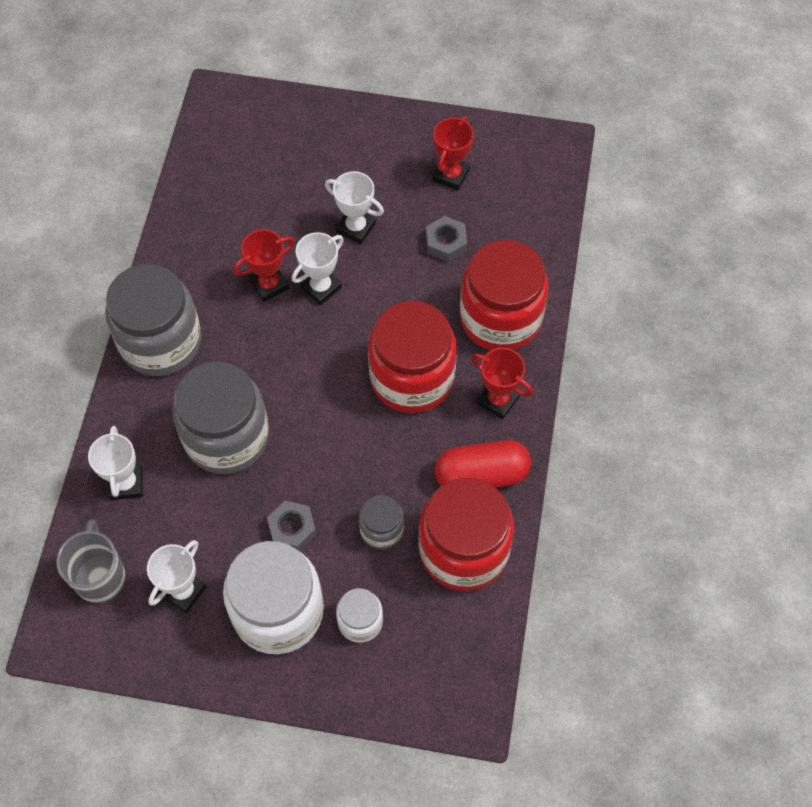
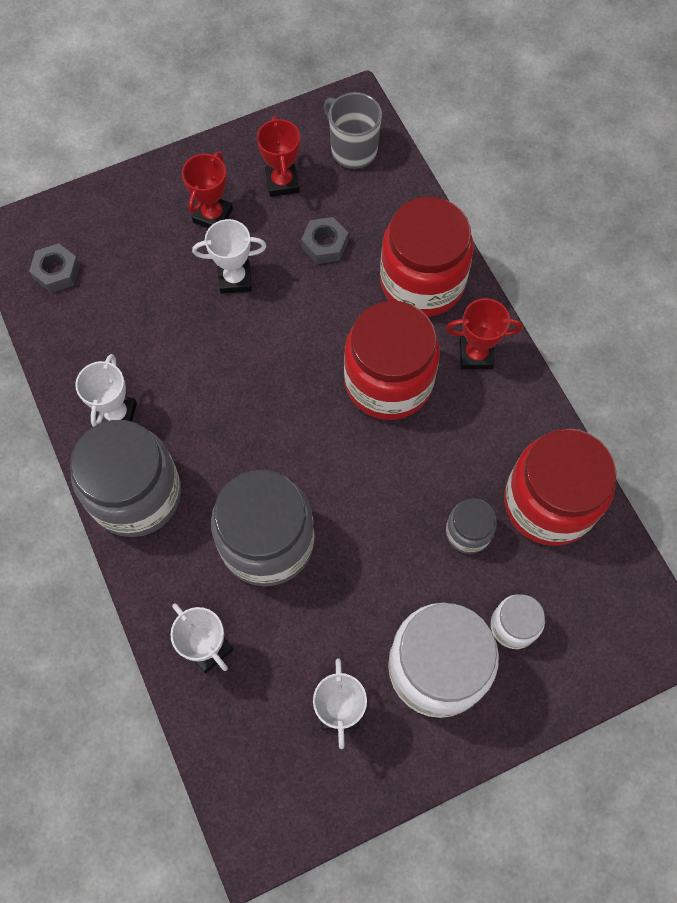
camera: 35 degrees left, 5 degrees up
(100, 576) = (252, 751): grey mug -> grey mug (352, 150)
(269, 285) = (196, 378): red trophy -> red trophy (213, 216)
(292, 529) = (391, 585): grey nut -> grey nut (56, 272)
(321, 287) = (246, 352): white trophy -> white trophy (117, 415)
(481, 475) = (513, 428): red capsule -> none

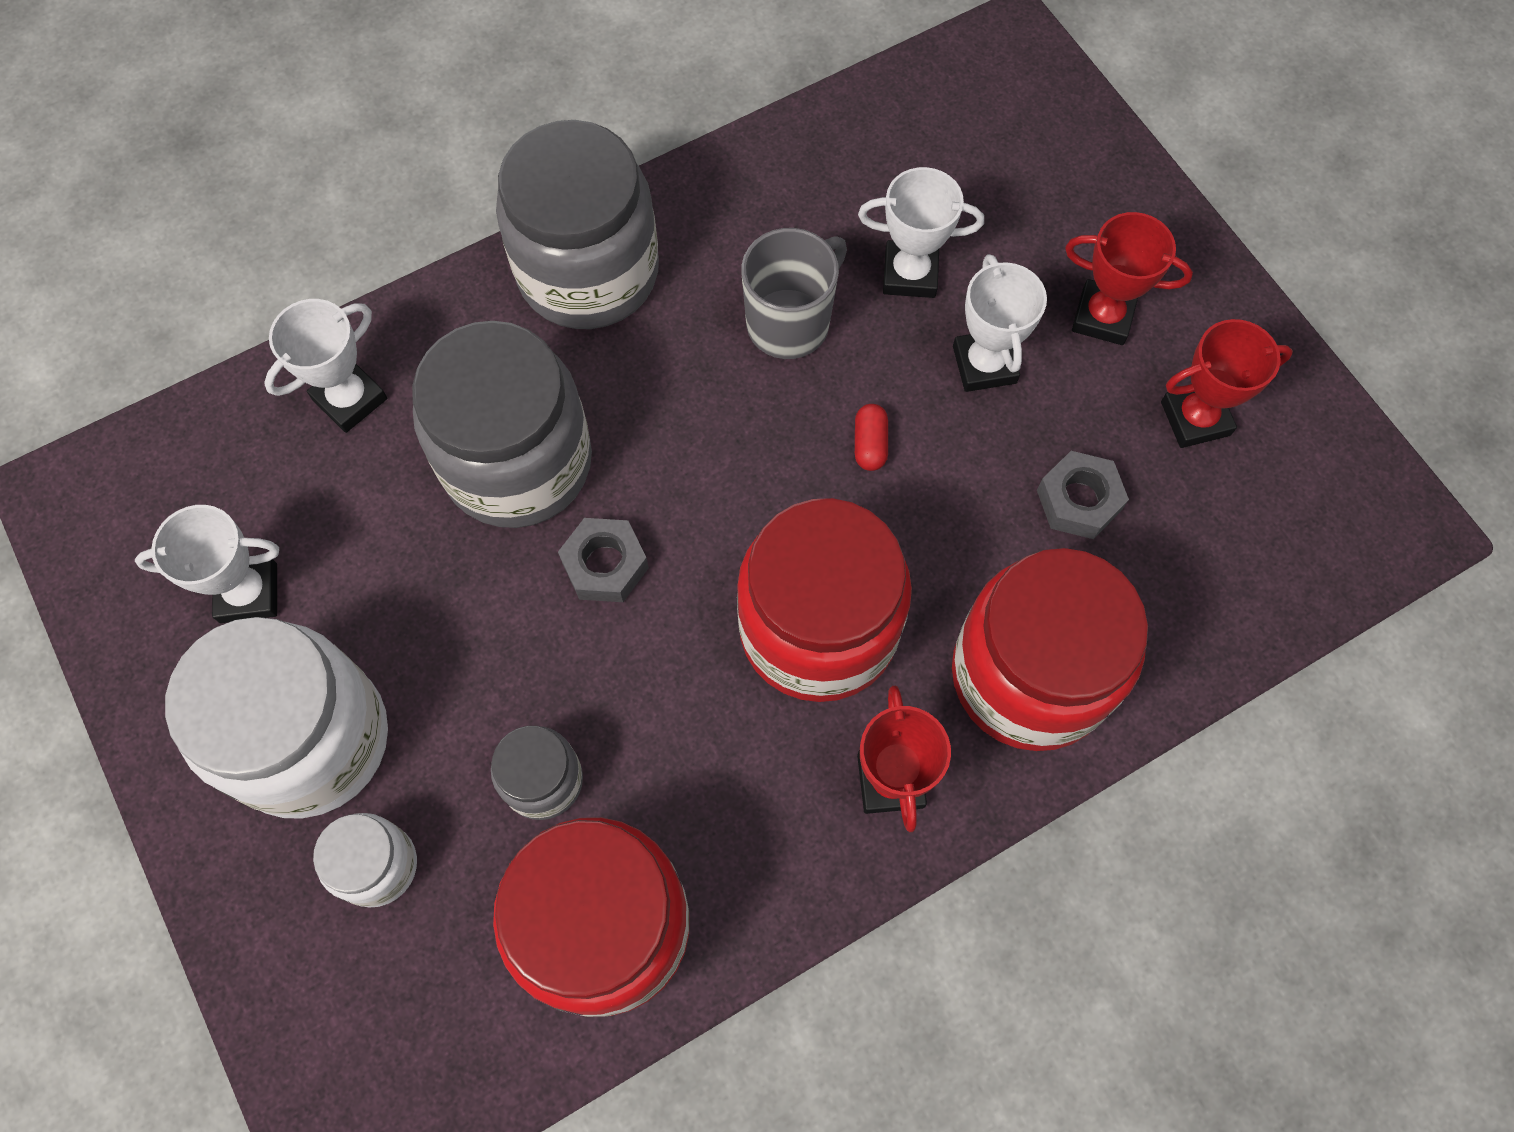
camera: 85 degrees right, 0 degrees up
(56, 272) = (954, 113): grey nut -> grey nut (605, 565)
(117, 415) = (717, 229): white trophy -> white trophy (910, 274)
(278, 343) = (870, 444): none -> red capsule
(352, 150) = (1296, 532): grey mug -> grey mug (790, 322)

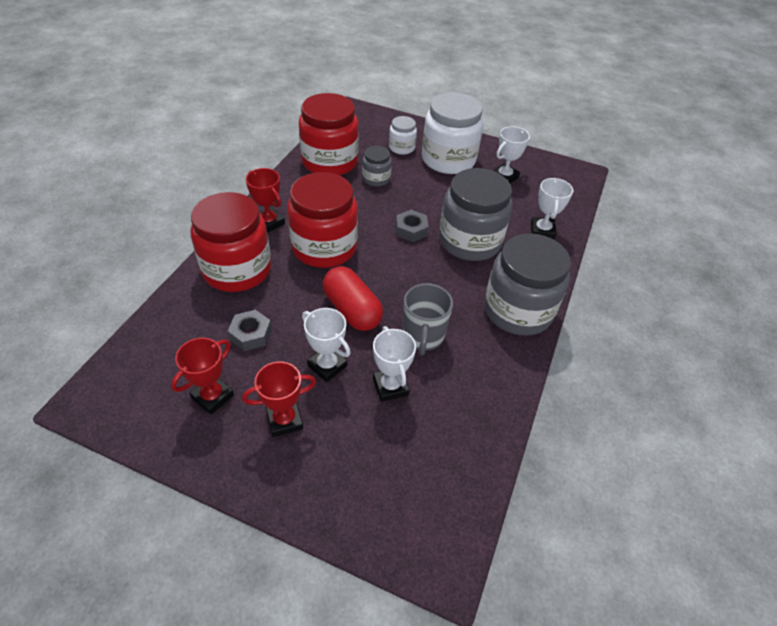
camera: 140 degrees right, 20 degrees down
(870, 444) = (352, 310): red capsule -> red capsule, size x2.35
(910, 274) = (390, 386): white trophy -> white trophy turned 75 degrees counterclockwise

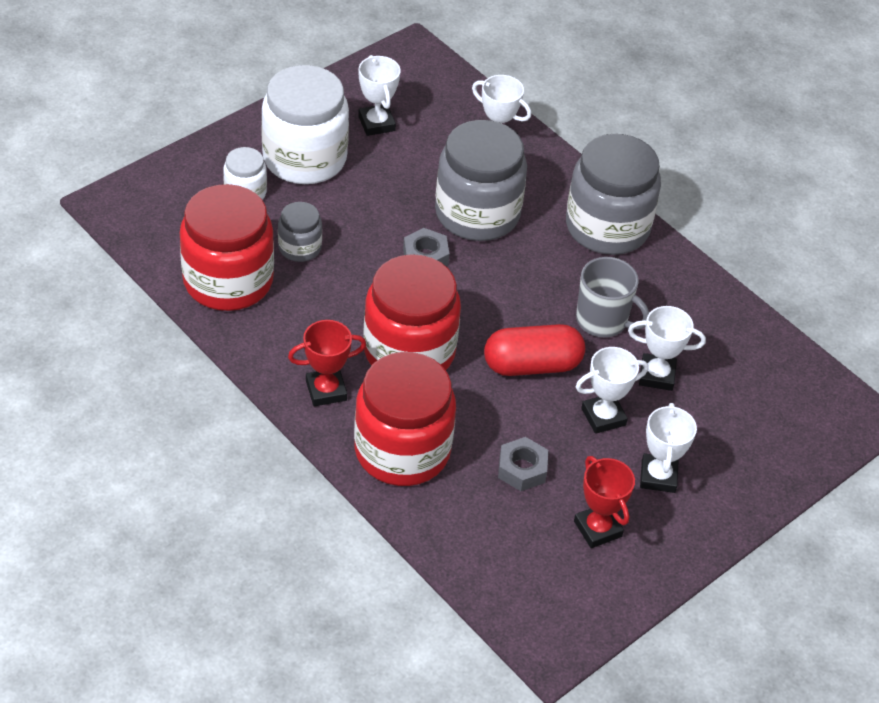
camera: 65 degrees left, 0 degrees up
(284, 420) = (658, 476): red trophy -> white trophy

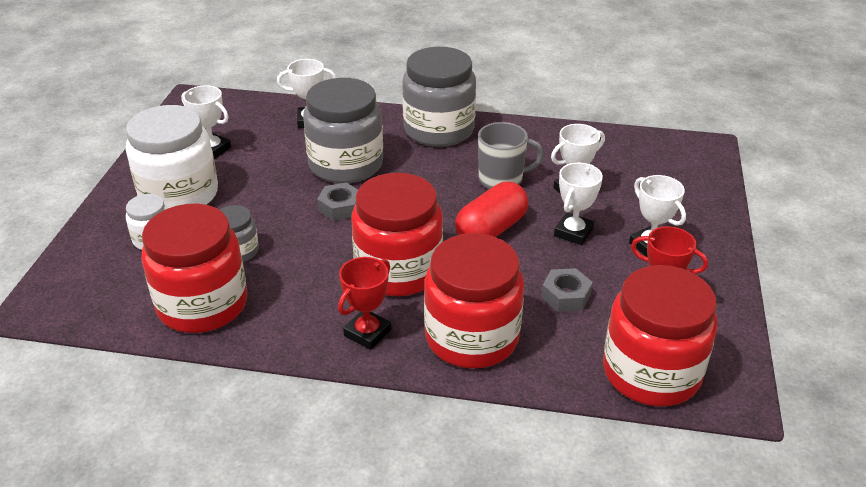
camera: 35 degrees left, 10 degrees down
(510, 580) = (651, 372): none -> red jar

